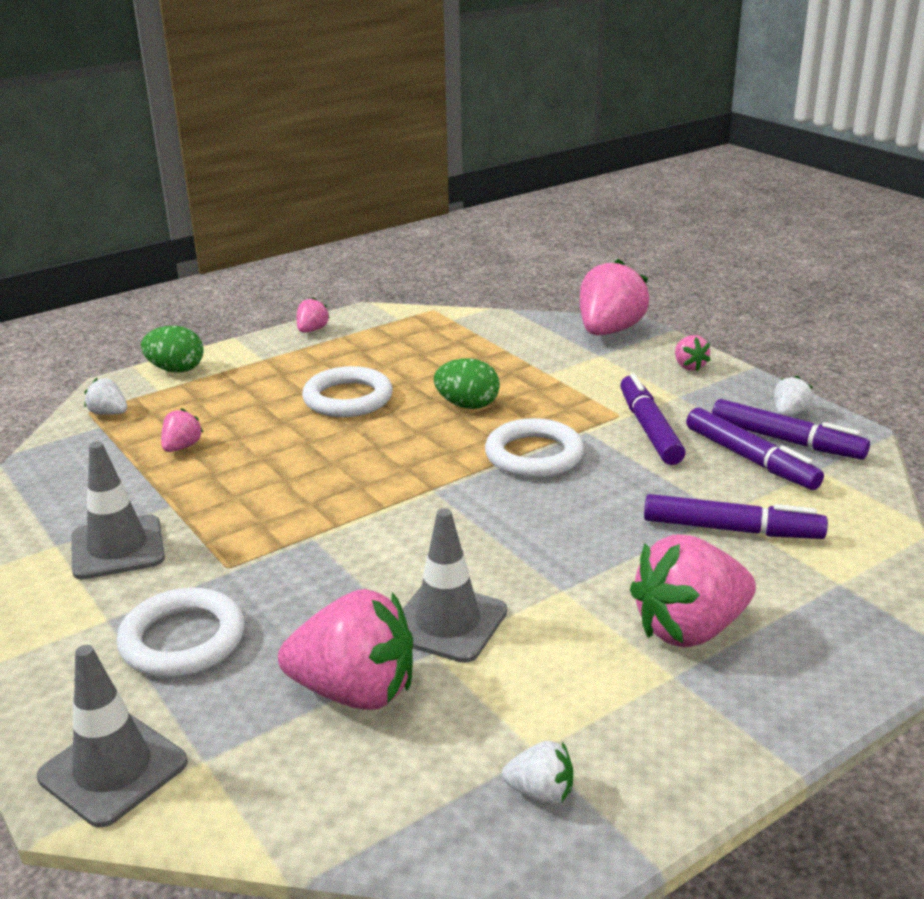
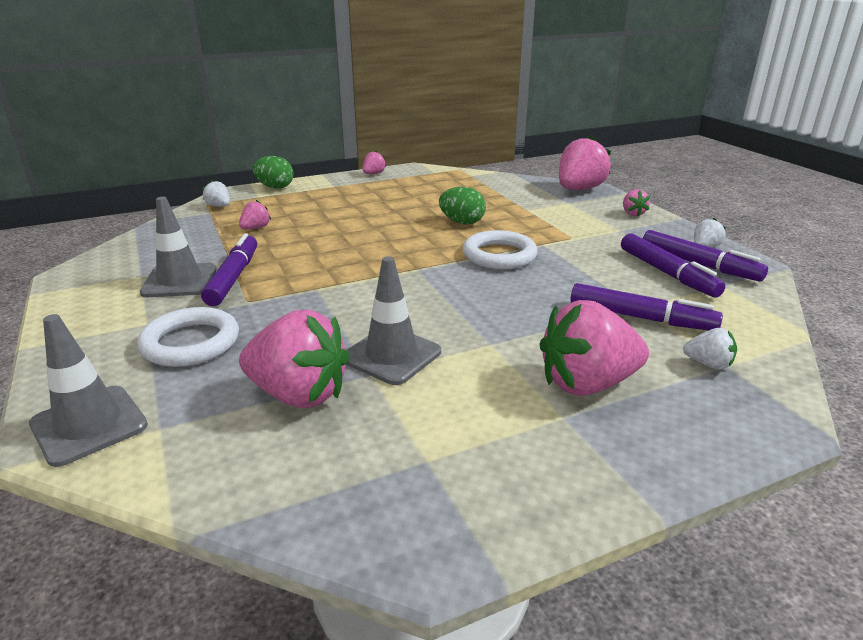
camera: 10 degrees right, 0 degrees up
(348, 398) = (380, 211): white ring -> none
(540, 792) = (417, 495): white strawberry -> white strawberry (708, 364)
(649, 429) = (592, 247): purple marker -> purple marker (233, 277)

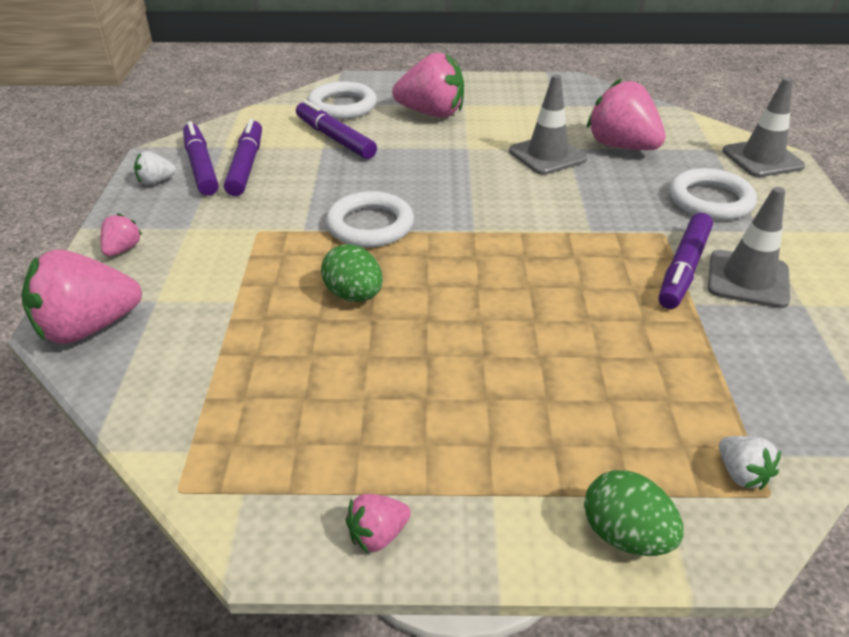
camera: 155 degrees left, 10 degrees up
(255, 228) = (663, 369): pink strawberry -> none
(708, 364) = (342, 106): white strawberry -> white ring

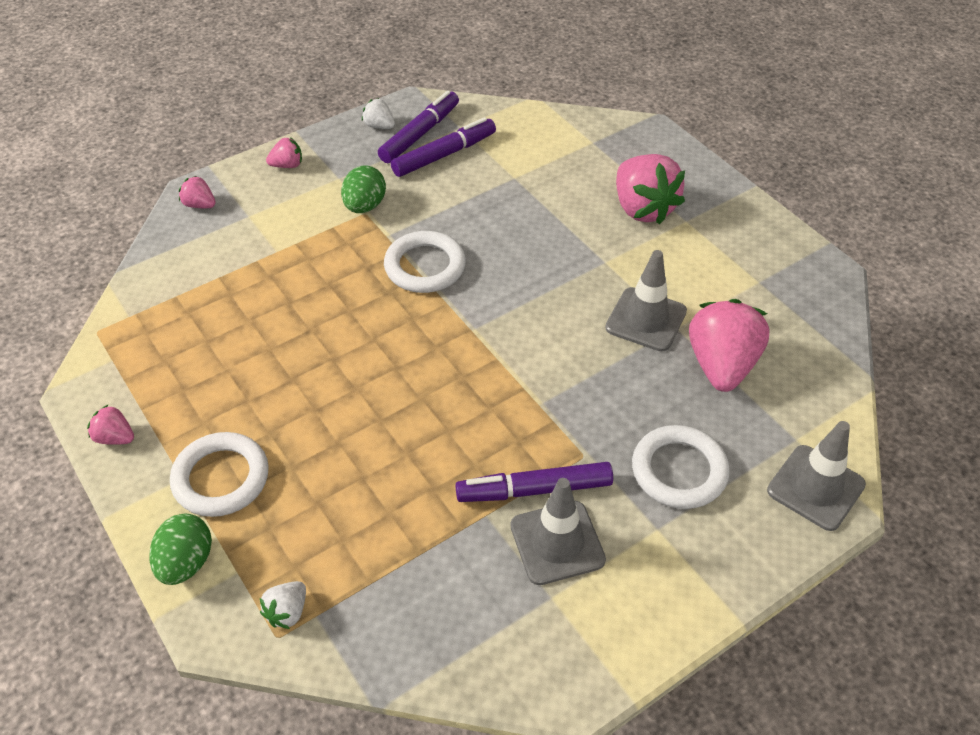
camera: 55 degrees right, 10 degrees up
(88, 328) = (200, 205): pink strawberry -> pink strawberry, size x0.47
(335, 138) = (535, 176): purple marker -> none
(342, 106) = (594, 150): white ring -> white ring (221, 478)
(354, 295) = (330, 306): green egg -> green egg (364, 206)

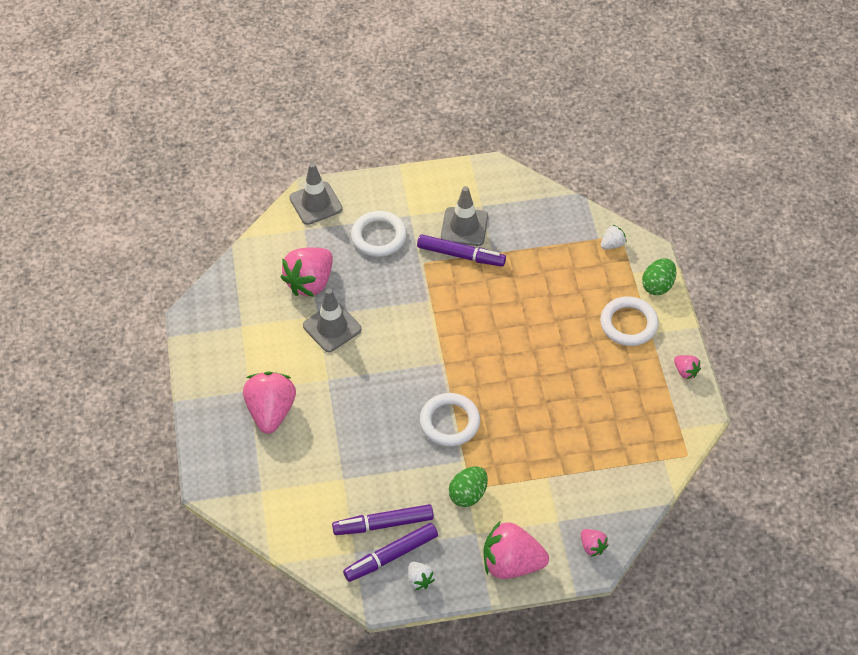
camera: 155 degrees left, 5 degrees up
(287, 165) = (511, 563): pink strawberry -> pink strawberry, size x2.12

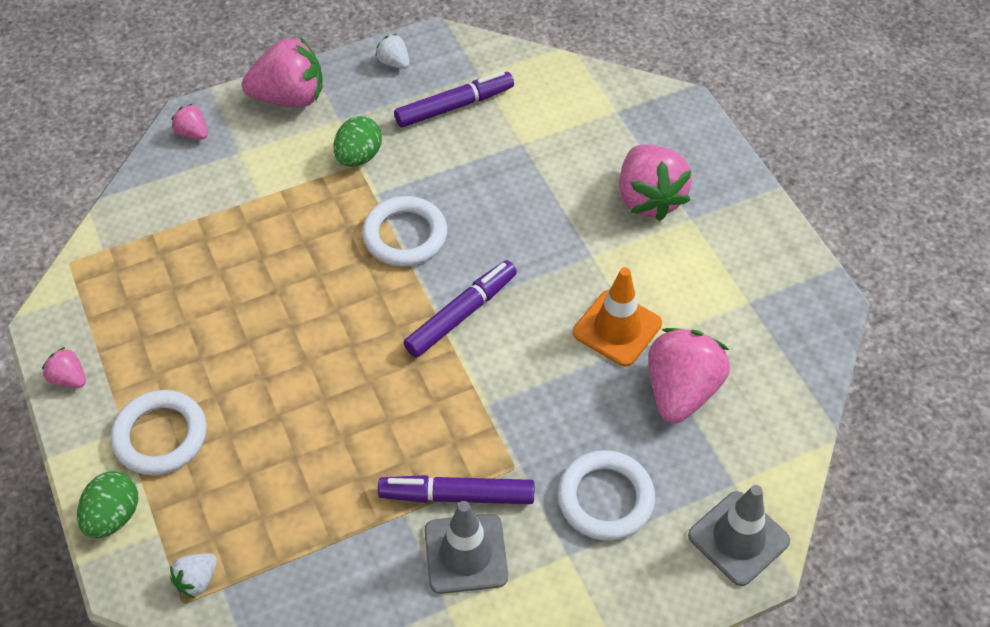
camera: 165 degrees right, 0 degrees up
(332, 327) = (617, 328): grey traffic cone -> orange traffic cone
(391, 556) = (434, 78): purple marker -> purple marker (461, 314)

